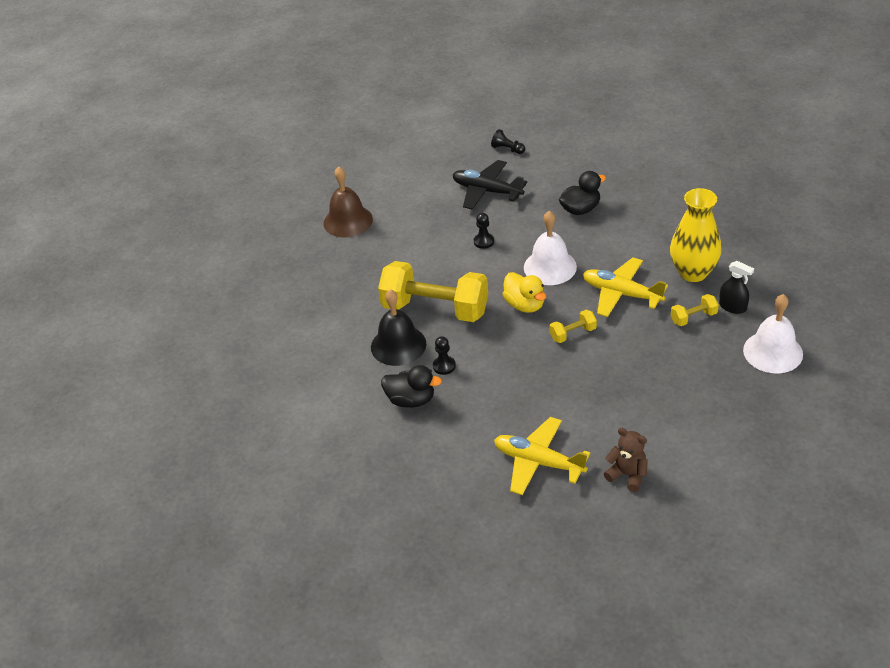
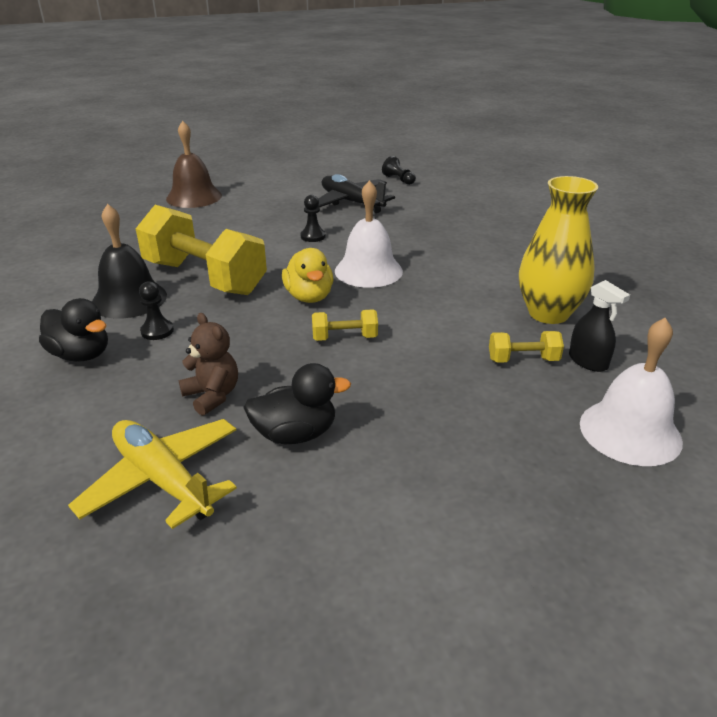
camera: 15 degrees right, 10 degrees down
(580, 209) = (442, 233): black duck -> black duck (295, 434)
(621, 294) = (438, 313): yellow plane -> none
(627, 475) = (282, 546): brown teddy bear -> brown teddy bear (212, 396)

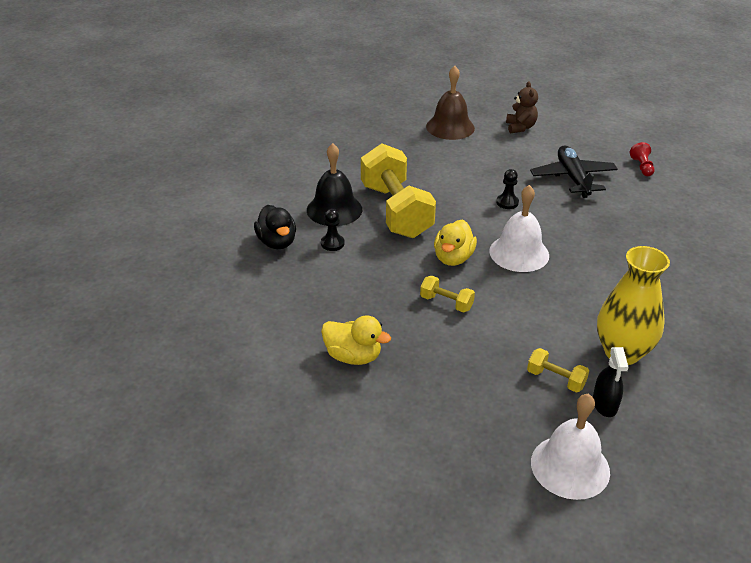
camera: 35 degrees right, 5 degrees up
(163, 480) = (261, 348): yellow plane -> none
(212, 396) = (328, 307): brown teddy bear -> brown teddy bear (520, 127)
(295, 434) = (353, 356): black duck -> yellow duck
(399, 180) = (642, 167): black pawn -> red pawn

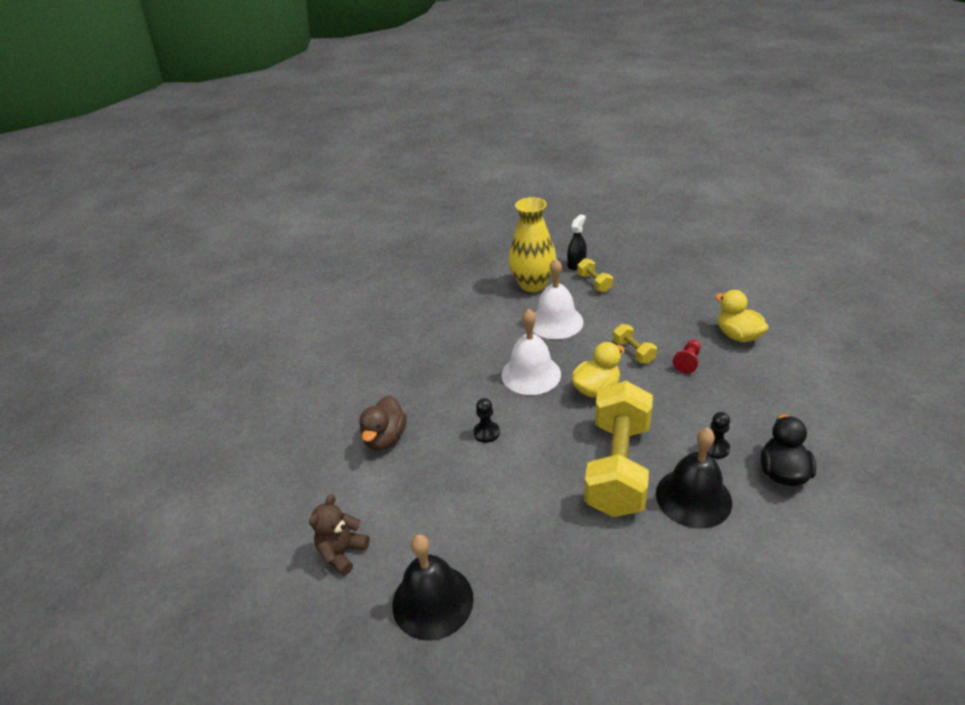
camera: 145 degrees left, 0 degrees up
(450, 127) = (432, 601): brown bell -> black bell
(570, 466) = (627, 246): white bell -> white bell (555, 322)
(573, 178) = (385, 438): black plane -> brown duck
(642, 167) = (299, 426): red pawn -> red pawn (688, 362)

